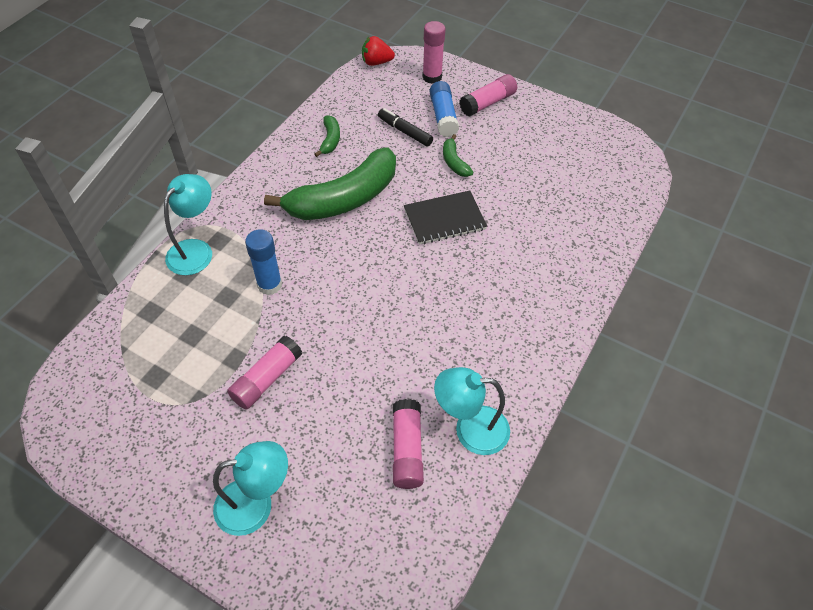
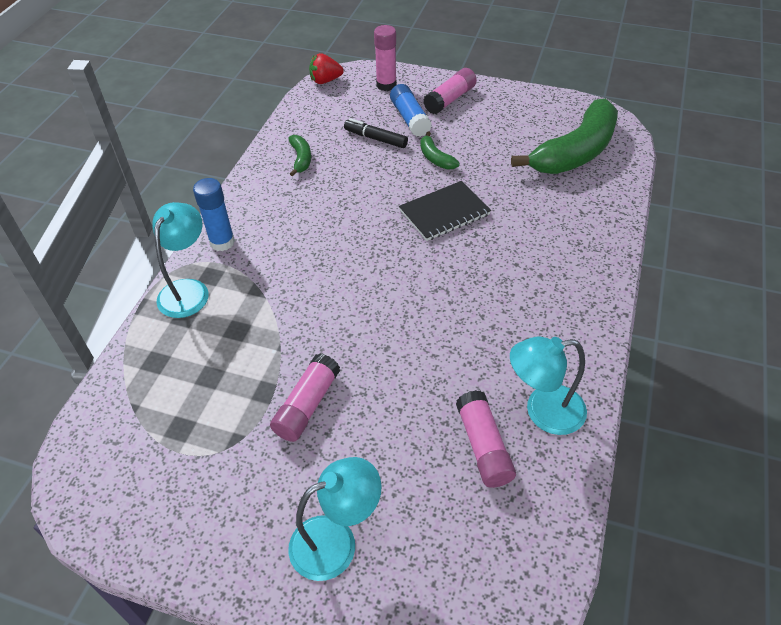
camera: 10 degrees left, 5 degrees down
(269, 285) = (280, 309): blue glue stick -> blue glue stick (222, 242)
(344, 199) = (334, 212): green banana -> green banana (575, 152)

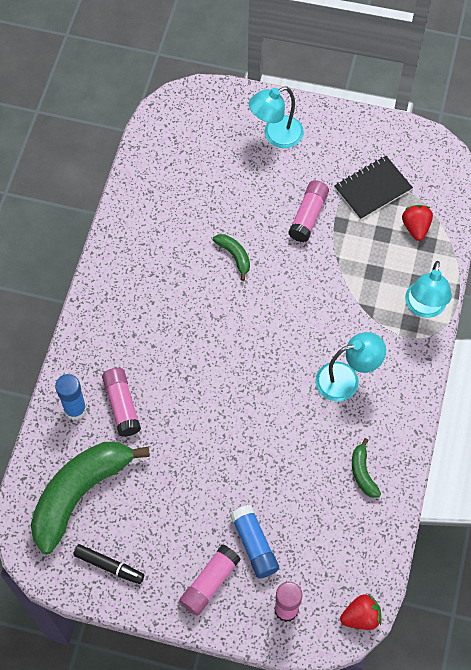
camera: 175 degrees right, 15 degrees up
(162, 383) = (415, 227): none -> red strawberry
(222, 242) = (411, 359): blue glue stick -> blue glue stick (75, 409)
(375, 138) = (289, 508): black marker -> black marker (109, 566)
(435, 158) = (224, 479): green banana -> green banana (234, 256)
(444, 212) = (214, 403): black notebook -> black notebook (373, 189)
(483, 446) = (187, 194): pink glue stick -> pink glue stick (122, 405)
(543, 411) = (145, 219): turquoise lamp -> turquoise lamp (346, 379)

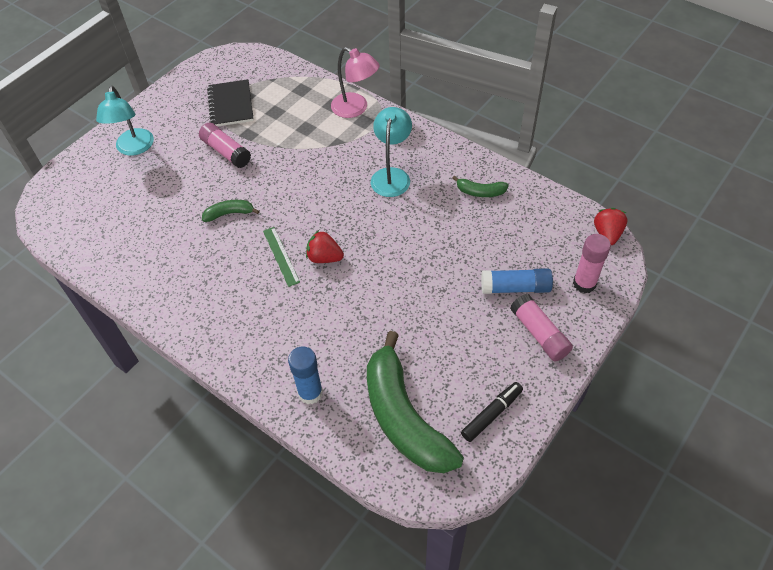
camera: 65 degrees left, 10 degrees down
(122, 405) = (328, 350): pink glue stick -> none
(205, 322) = (281, 256): none -> green ruler
(415, 227) = (283, 91): red strawberry -> red strawberry (324, 257)
(424, 308) = (355, 109): turquoise lamp -> pink lamp

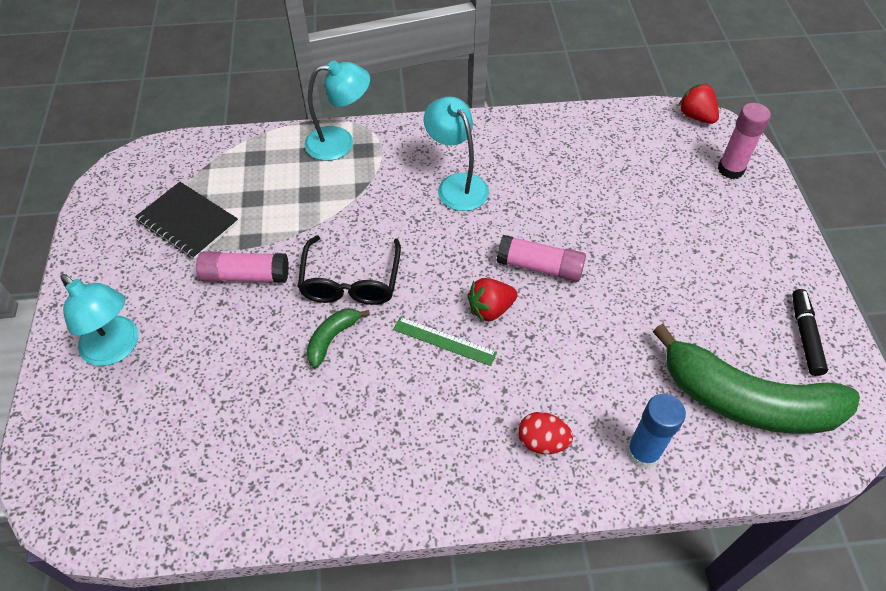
camera: 45 degrees left, 0 degrees up
(267, 344) = (542, 442): none -> red egg
(272, 190) = (351, 281): none -> black glasses
(355, 109) = (340, 143): pink lamp -> turquoise lamp
(480, 192) = (555, 147): green banana -> none
(515, 288) = (686, 211): blue glue stick -> none
(539, 333) = (751, 237): pink glue stick -> pink glue stick (539, 267)

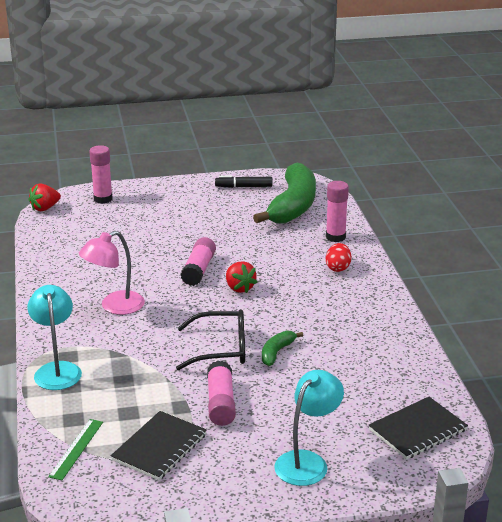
camera: 95 degrees left, 25 degrees down
(129, 478) = (417, 430): none -> black notebook
(332, 338) = (276, 352): green banana -> green banana turned 90 degrees clockwise
(444, 341) = (270, 305): green ruler -> green ruler (76, 449)
(456, 185) = (114, 306): turquoise lamp -> pink lamp
(643, 452) = (335, 237): blue glue stick -> pink glue stick

